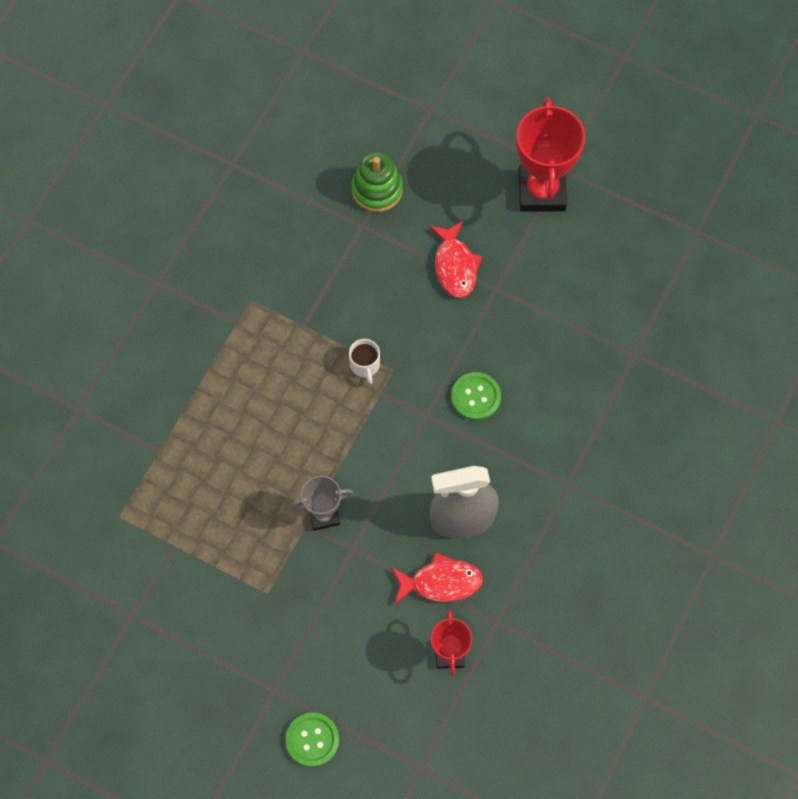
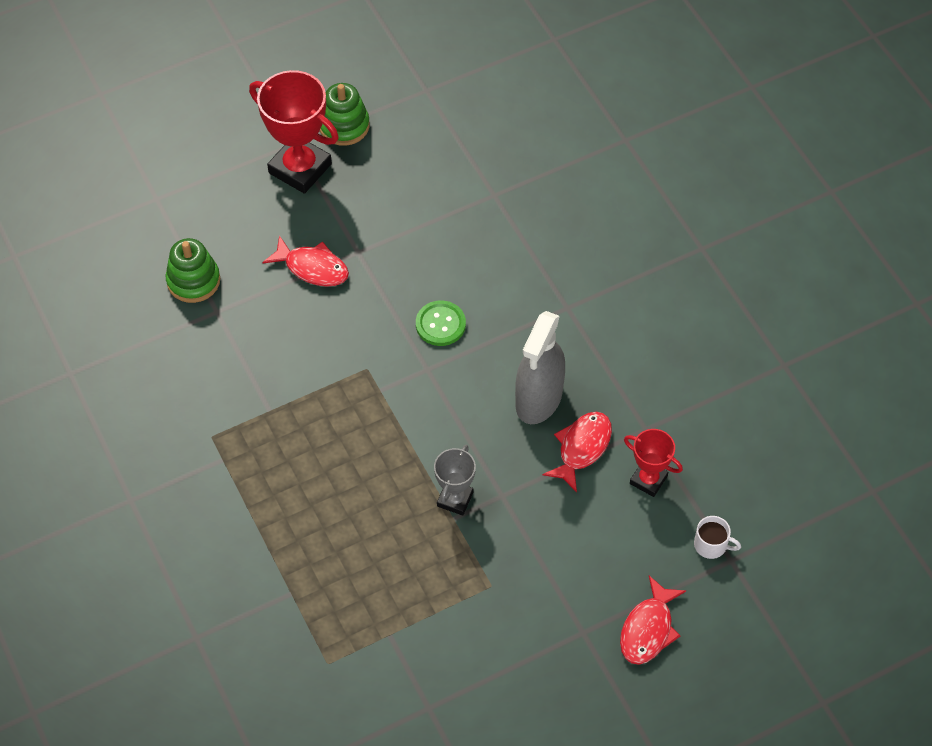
camera: 55 degrees left, 10 degrees down
(312, 740) = (648, 629): green button -> red fish
(365, 365) = (345, 386): white mug -> white mug (711, 545)
(610, 194) = (344, 126): none -> green stacking toy

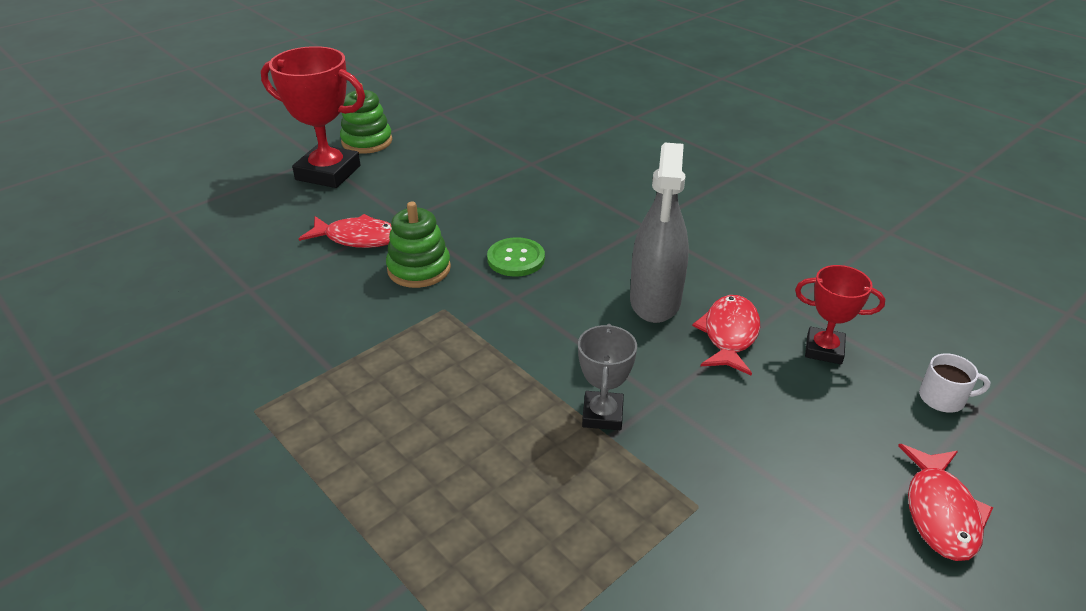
camera: 15 degrees left, 20 degrees down
(193, 281) = (218, 269): green stacking toy -> green stacking toy (419, 269)

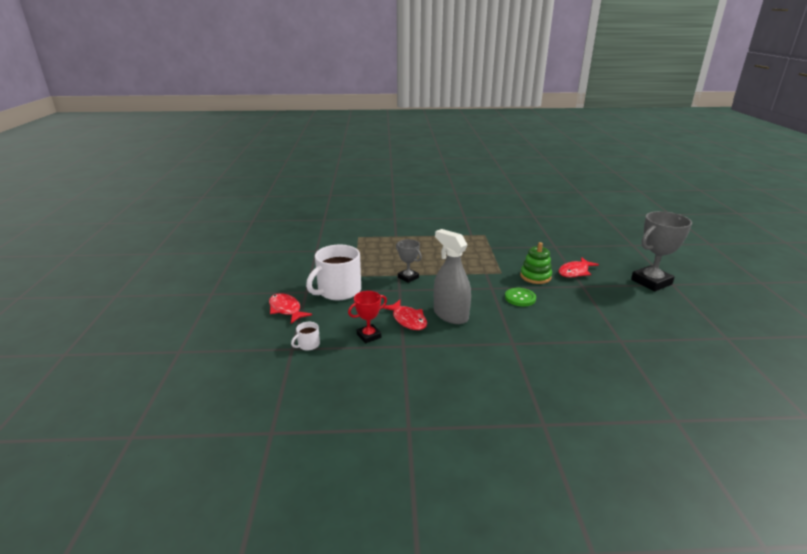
camera: 130 degrees right, 10 degrees down
(328, 173) = (651, 282): red trophy -> grey trophy
(367, 142) = (688, 301): green stacking toy -> none
(781, 484) = (338, 291): none -> white mug

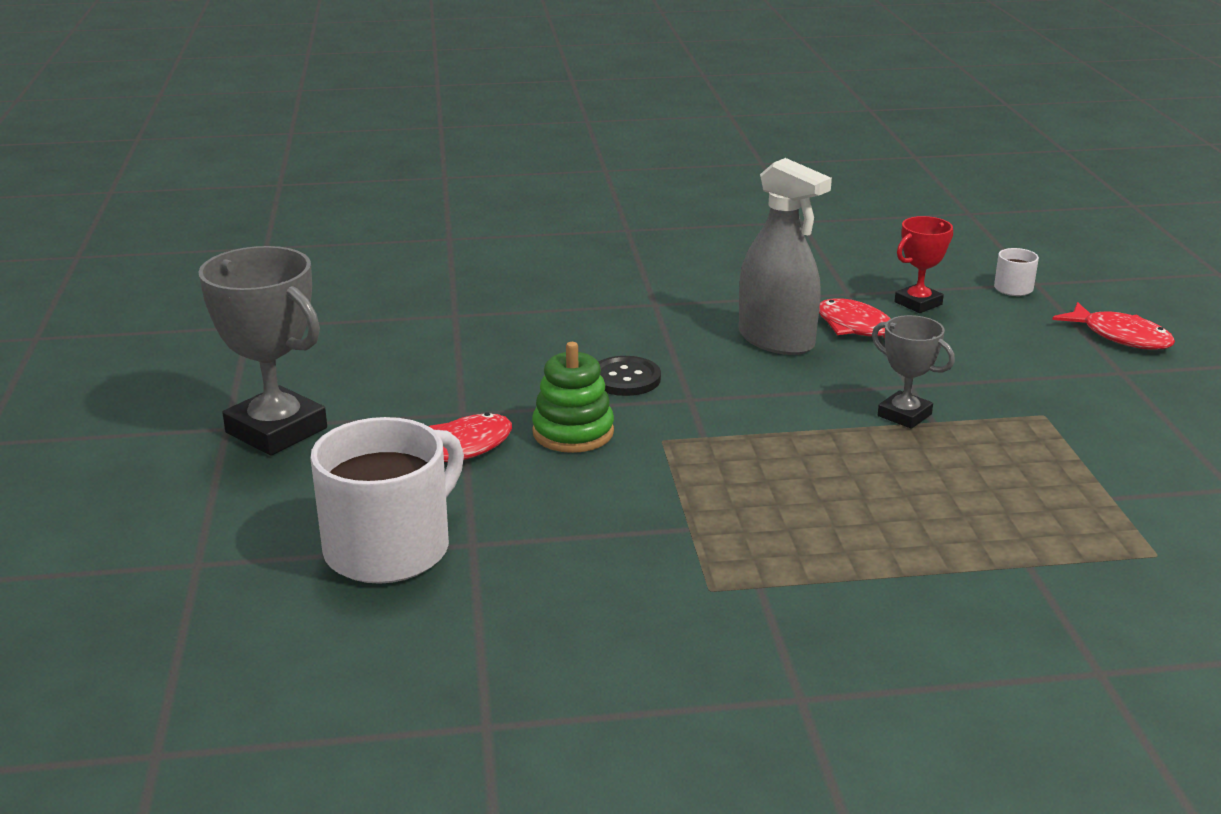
camera: 175 degrees right, 0 degrees up
(338, 291) = (1049, 376): white mug -> white mug (390, 548)
(520, 298) = (625, 378): green button -> black button
(651, 282) = (276, 430): grey trophy -> grey trophy turned 75 degrees clockwise

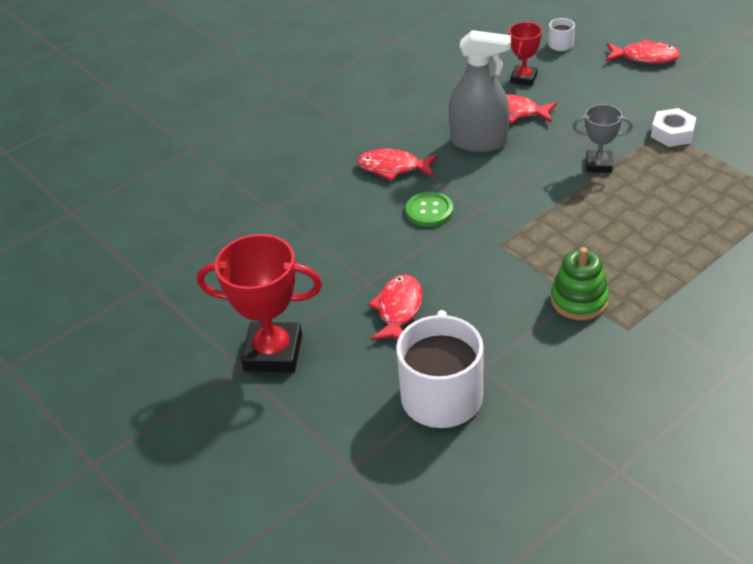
camera: 30 degrees left, 15 degrees up
(276, 430) = (273, 352): grey trophy -> red trophy
(573, 432) = (445, 264): green stacking toy -> green stacking toy (579, 300)
(625, 378) = (429, 211): black button -> green button
(639, 327) = (393, 168): none -> red fish
(1056, 422) = (672, 133): none -> white nut

